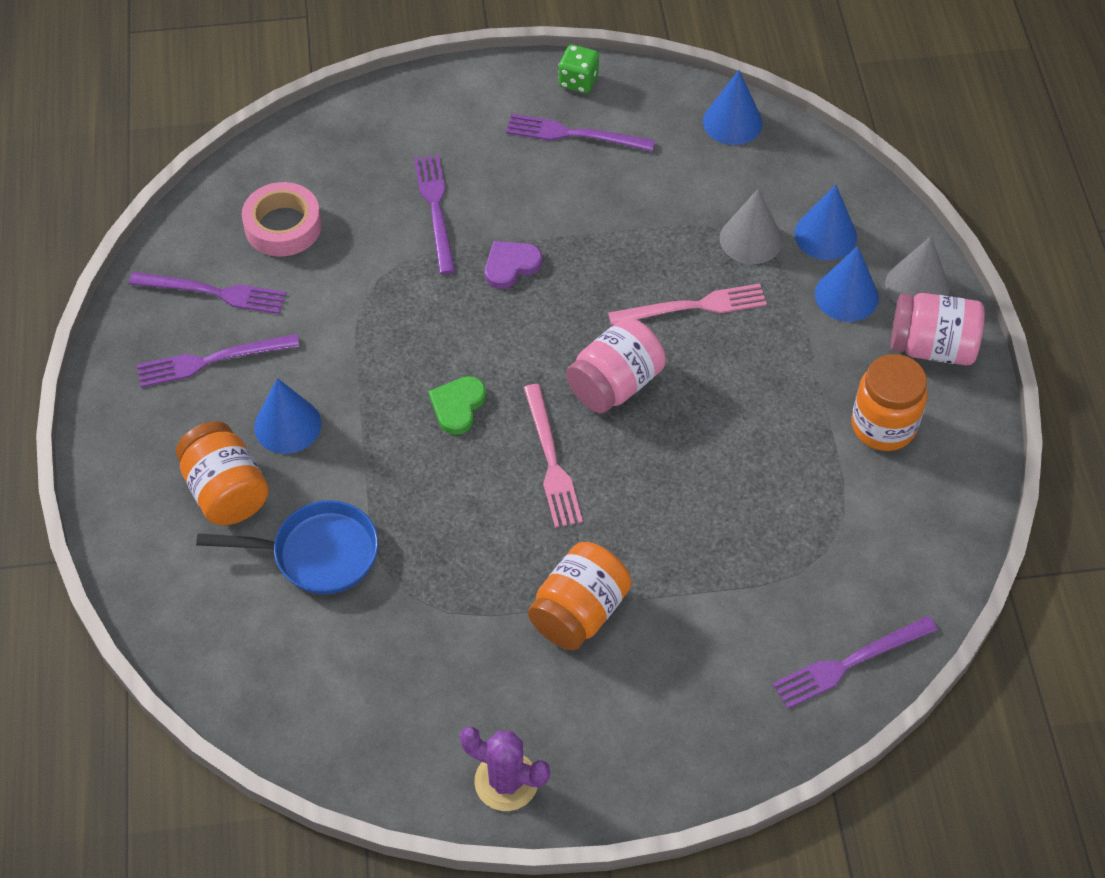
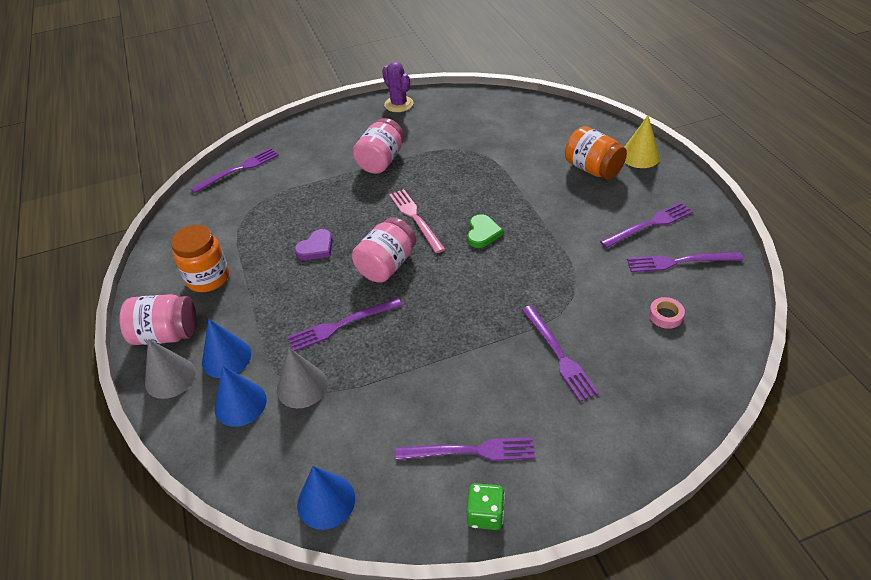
camera: 170 degrees right, 10 degrees down
(133, 500) = (639, 156): none -> yellow cone
(283, 226) = (665, 315): pink tape -> pink tape, size x0.55
(287, 425) = (579, 203): blue cone -> none
(317, 554) = (527, 155): blue pan -> none
(506, 781) = (399, 104): purple cactus -> purple cactus turned 45 degrees clockwise
(511, 265) = (483, 324): purple heart -> purple heart (316, 248)
(579, 612) = (381, 161): orange jar -> pink jar
(693, 306) = (341, 325): pink fork -> purple fork

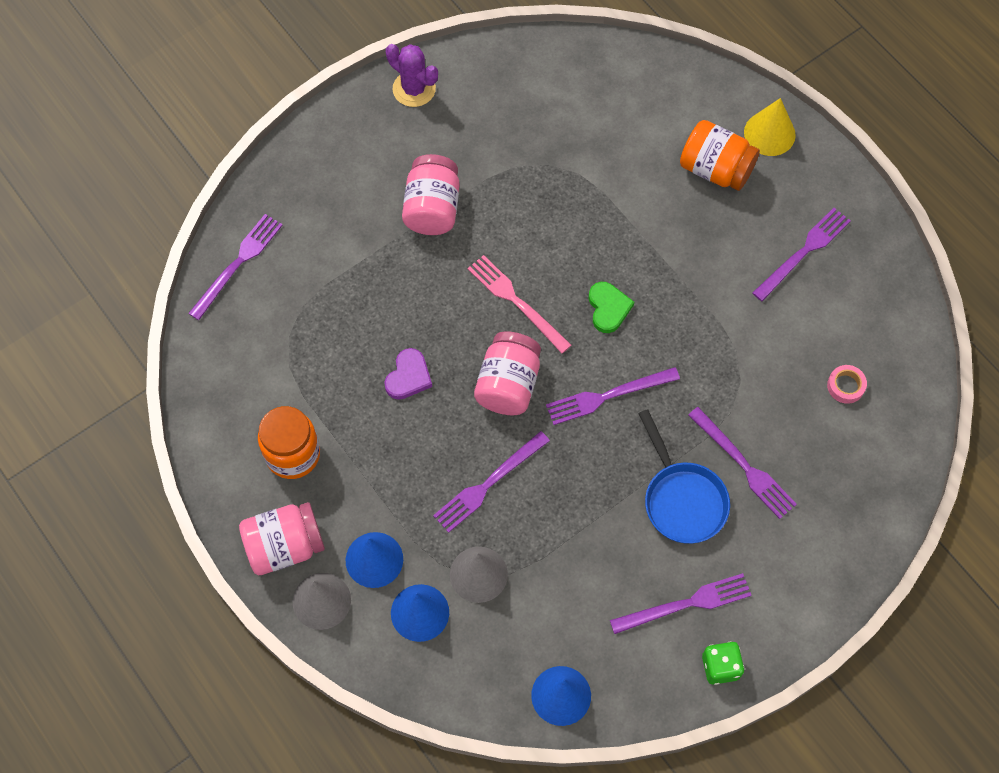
camera: 20 degrees left, 20 degrees up
(496, 368) = (682, 499): none -> blue pan
(679, 262) = (848, 304): purple fork -> purple fork (608, 396)

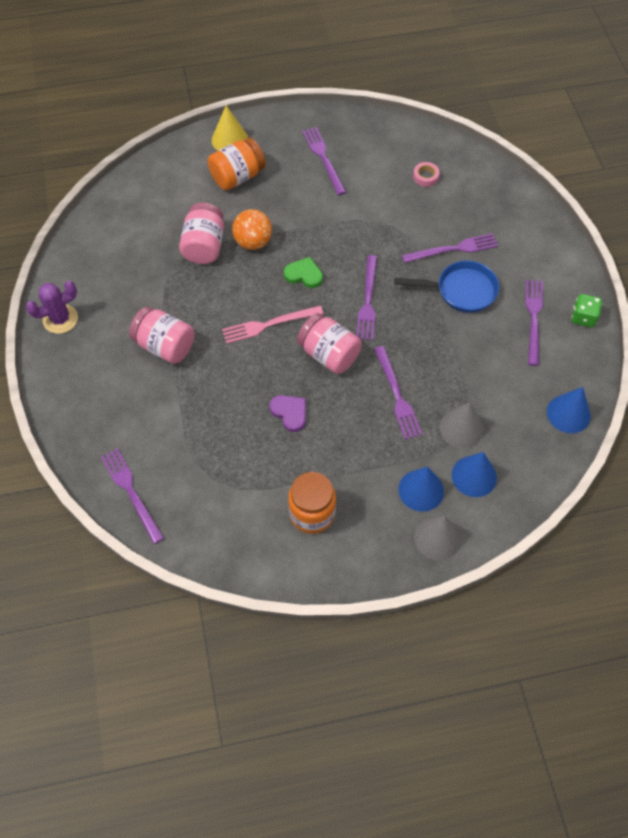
camera: 65 degrees left, 5 degrees down
(285, 546) = (383, 547): pink jar -> pink jar (204, 246)
(626, 231) = (253, 242): none -> orange ball

